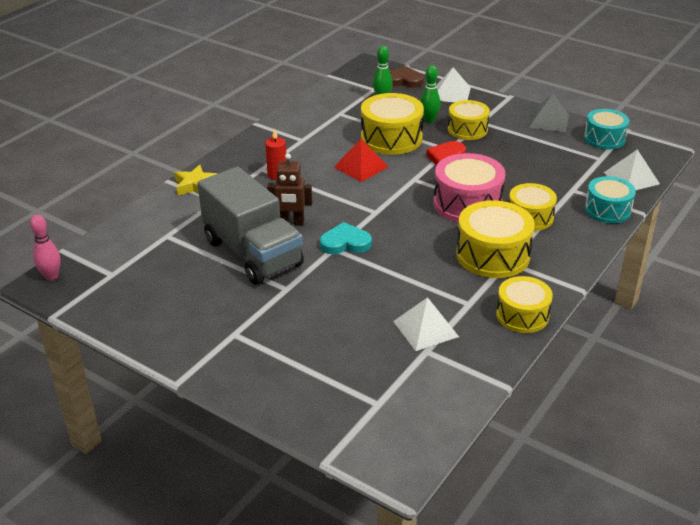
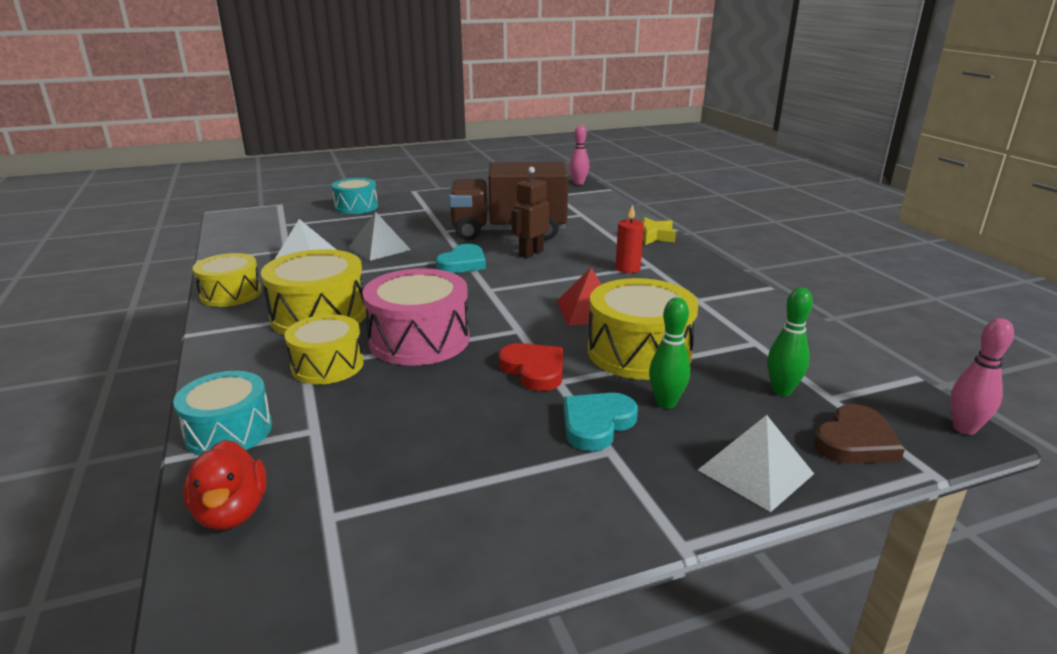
camera: 125 degrees right, 10 degrees down
(253, 253) = (509, 232): grey truck -> brown truck
(364, 64) = (964, 428): none -> pink bowling pin
(467, 129) = (596, 424): yellow drum -> turquoise heart
(549, 121) = (525, 539): grey pyramid -> grey pyramid (379, 248)
(604, 138) = (369, 576): turquoise drum -> turquoise drum (356, 207)
(631, 178) = (232, 512): white pyramid -> red duck

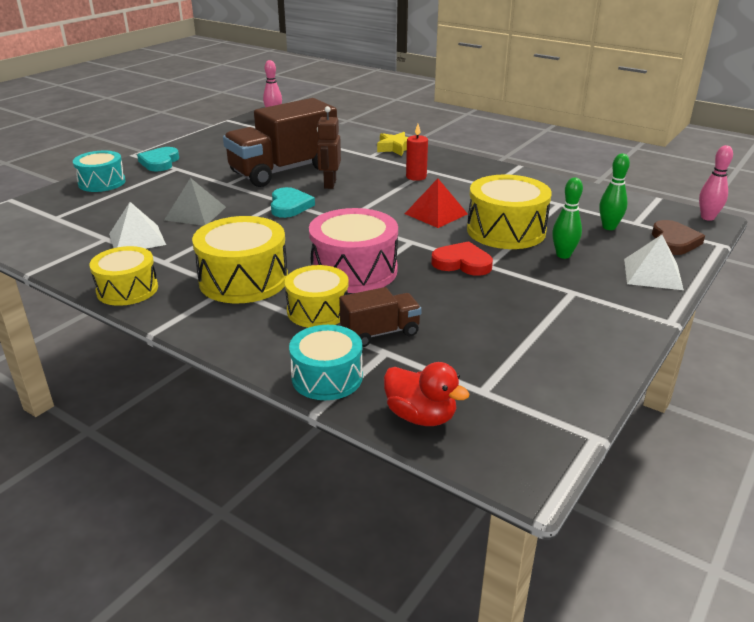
camera: 35 degrees left, 5 degrees up
(341, 409) = (380, 333): none -> brown truck
(596, 424) = (545, 280): turquoise heart -> turquoise heart (159, 162)

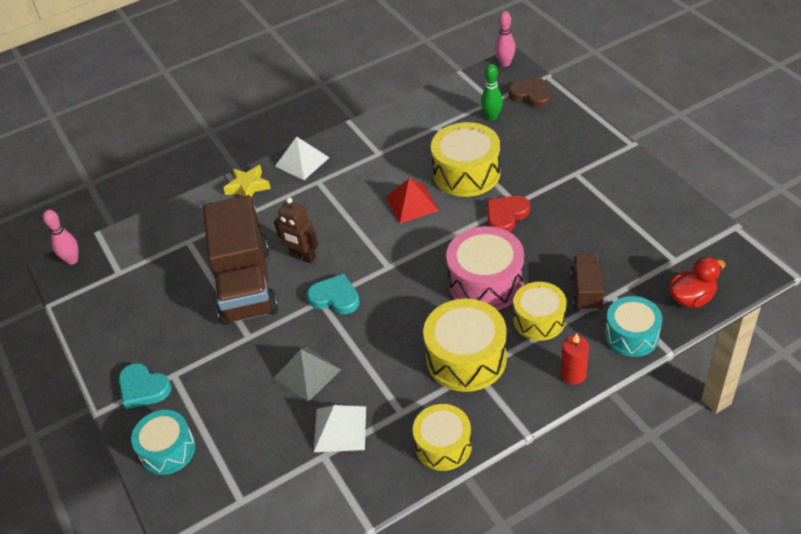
camera: 60 degrees left, 15 degrees up
(416, 177) = (327, 193): red candle -> red candle (573, 374)
(563, 255) = (522, 157): green bowling pin -> none
(652, 274) = (570, 125): white pyramid -> white pyramid (302, 162)

